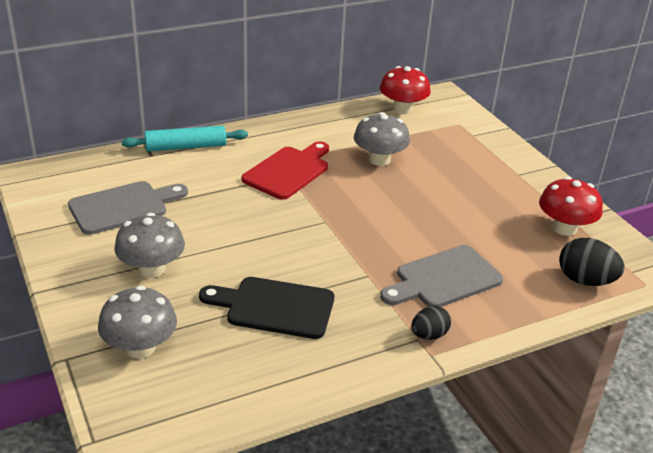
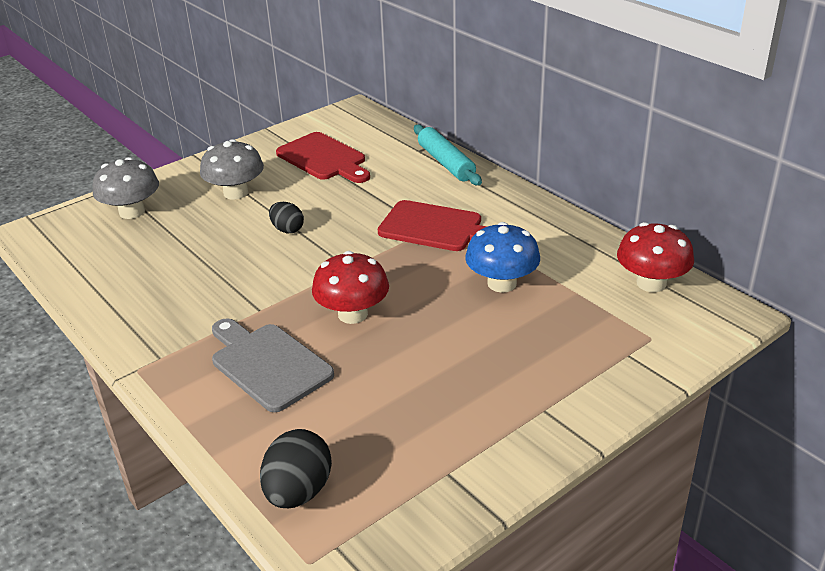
camera: 80 degrees right, 0 degrees up
(123, 207) = (324, 159): grey cutting board -> red cutting board
(274, 307) = (195, 263): black cutting board -> none
(379, 159) = (502, 283): grey mushroom -> blue mushroom
(429, 335) = (166, 364): black egg -> black egg (287, 229)
(564, 228) = (420, 466): red mushroom -> red mushroom (353, 314)

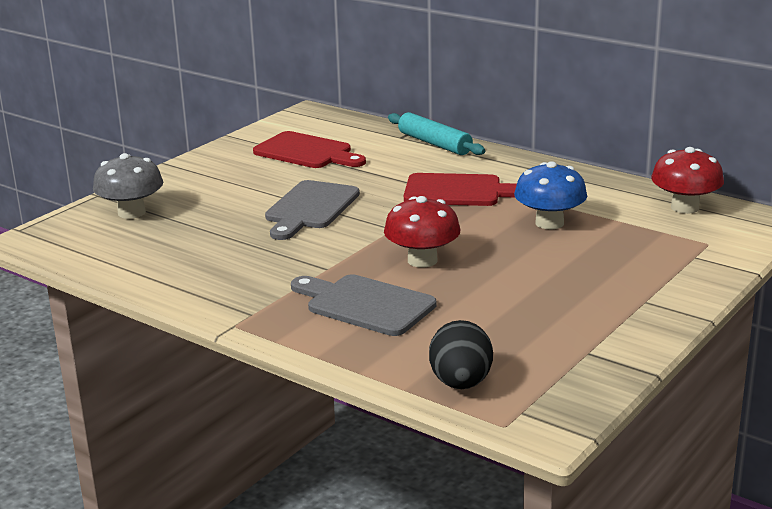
camera: 15 degrees left, 10 degrees down
(236, 193) = (233, 187): grey mushroom -> none
(287, 229) = (310, 208): black egg -> grey cutting board

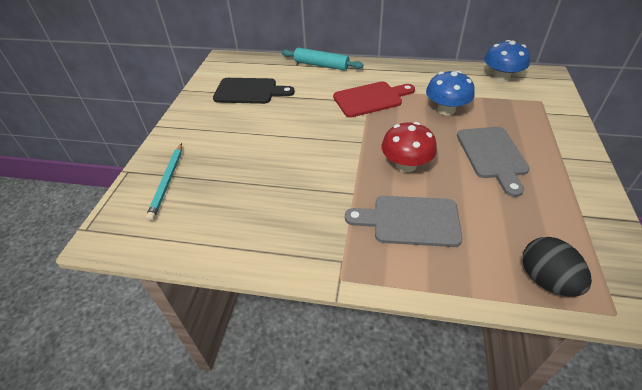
camera: 25 degrees left, 20 degrees up
(131, 212) = (167, 182): grey mushroom -> turquoise pencil
(307, 152) = (249, 91): red cutting board -> black cutting board
(310, 208) = (293, 139): grey cutting board -> grey cutting board (492, 155)
(685, 207) = (501, 77): red mushroom -> blue mushroom

